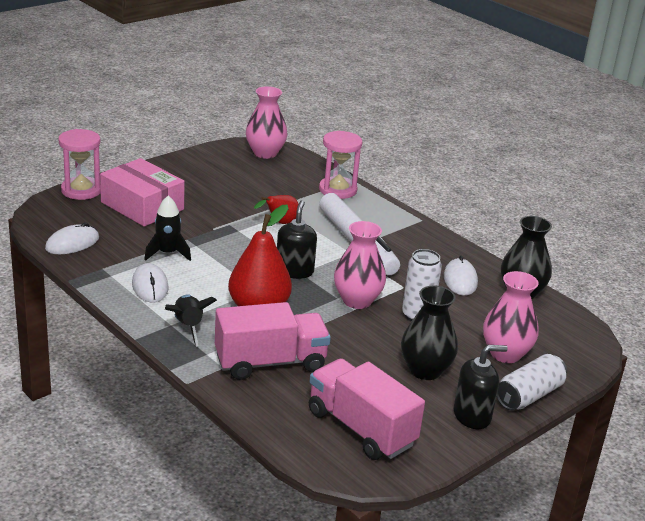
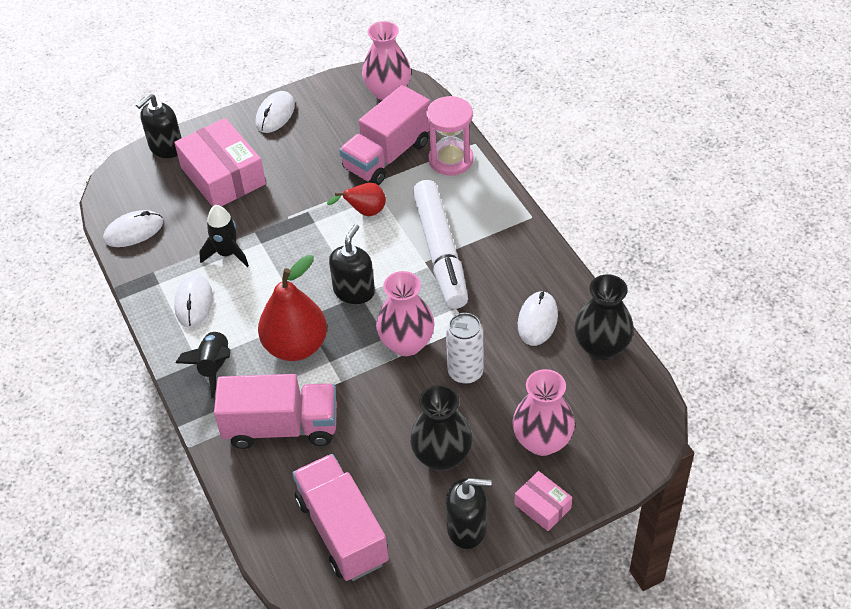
camera: 20 degrees right, 20 degrees up
(81, 190) = (166, 147): pink hourglass -> black soap dispenser
(173, 168) = (275, 114): none -> white mouse
(283, 189) = (387, 155): none -> pink truck
(529, 395) = (542, 506): white can -> pink box

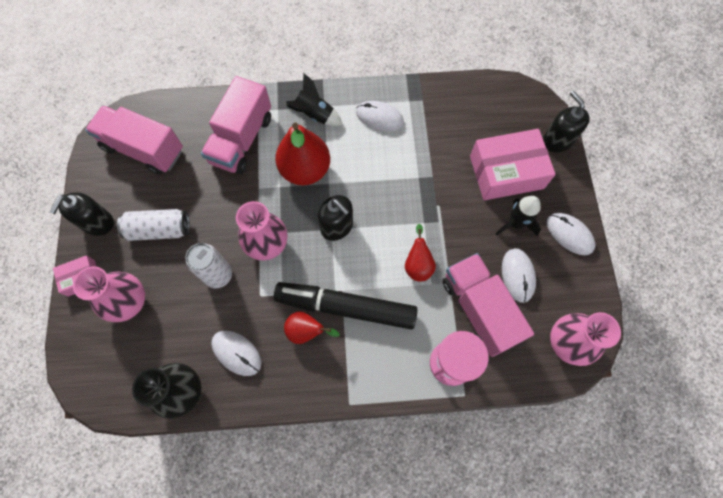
camera: 110 degrees right, 20 degrees up
(133, 231) = (470, 97): white mouse -> white mouse (518, 275)
(227, 253) = (418, 151): black rocket -> black rocket (515, 223)
(342, 531) = (143, 149): pink truck -> pink truck turned 150 degrees counterclockwise
(440, 252) = (346, 307): white marker -> black marker
(442, 456) = (159, 229): black vase -> white can
(482, 273) = (306, 331): none -> red pear

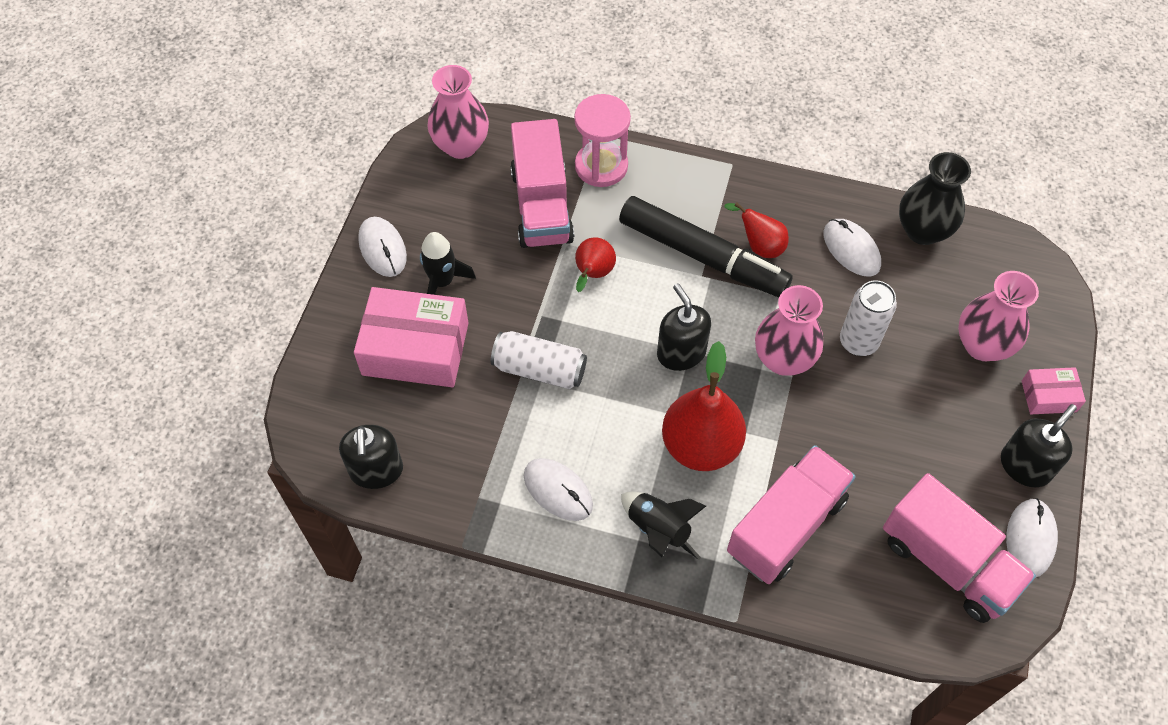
camera: 160 degrees left, 10 degrees down
(159, 229) = (933, 427): white can -> white can (539, 369)
(518, 275) = (475, 225): white mouse -> white mouse (1030, 539)
(557, 140) = (317, 368): black soap dispenser -> black soap dispenser (376, 470)

